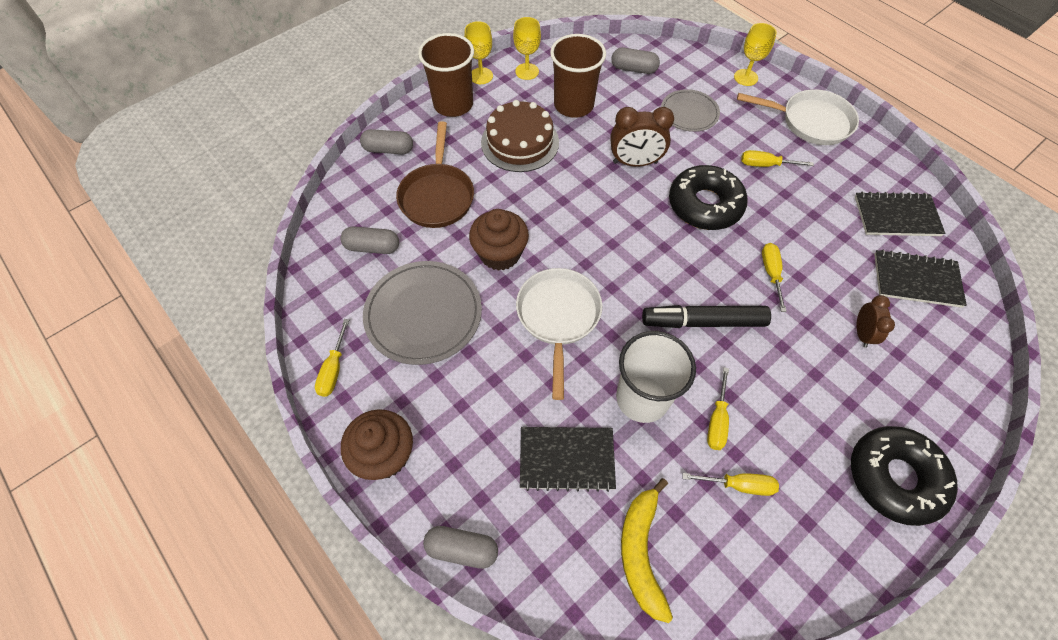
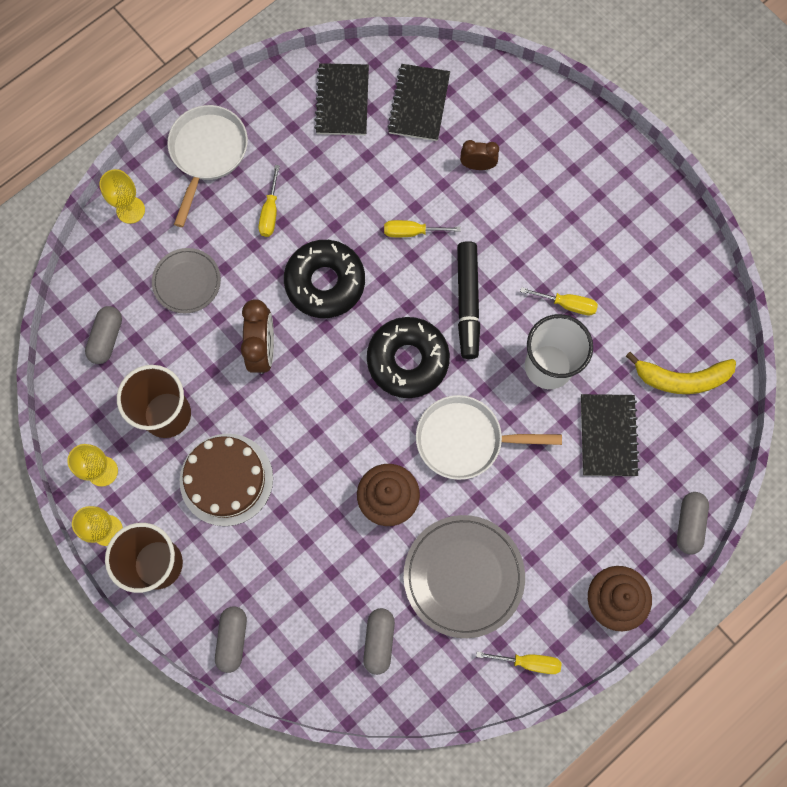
camera: 90 degrees left, 15 degrees up
(437, 196) = (307, 573): brown pan -> none
(738, 485) = (623, 295): yellow screwdriver -> none
(894, 478) = (610, 173): black donut -> black donut (408, 360)

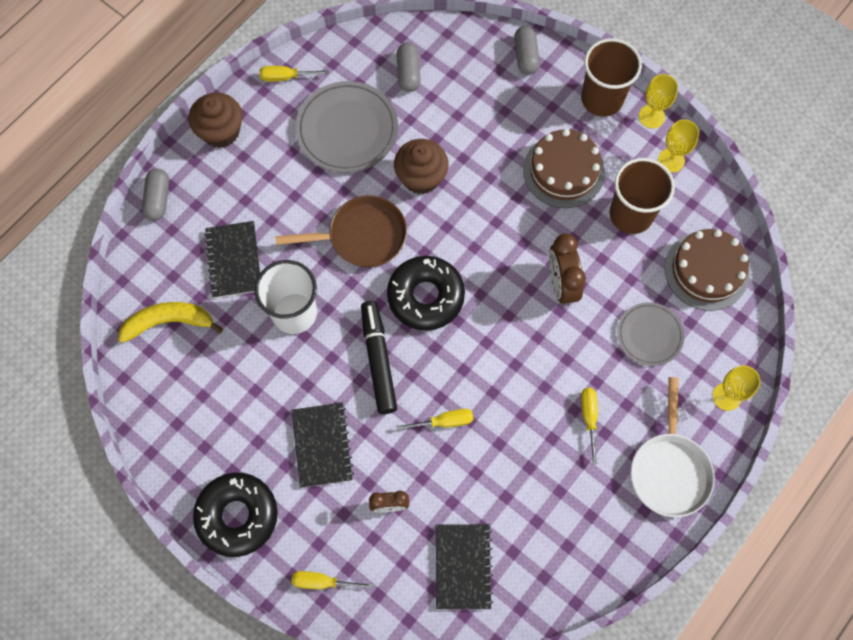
camera: 170 degrees right, 5 degrees down
(107, 338) = (706, 270): grey capsule -> brown cake
(325, 283) = (518, 356): black donut -> black donut (237, 516)
(342, 101) = (545, 555): black notebook -> black notebook (322, 445)
(465, 439) = (362, 236): white pan -> brown pan
(566, 304) = (283, 374): yellow screwdriver -> yellow screwdriver (323, 582)

